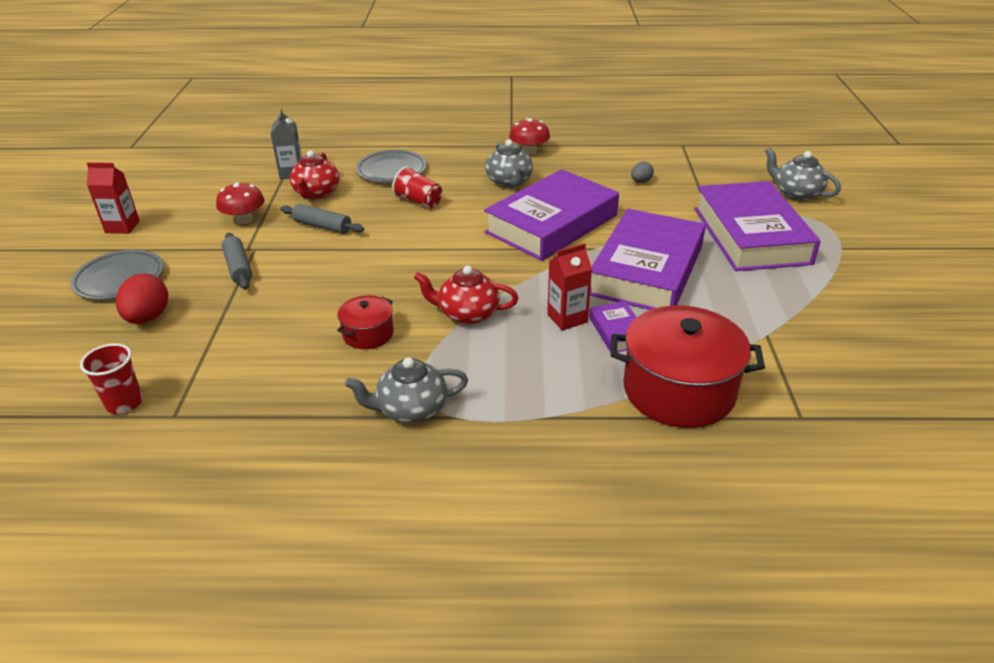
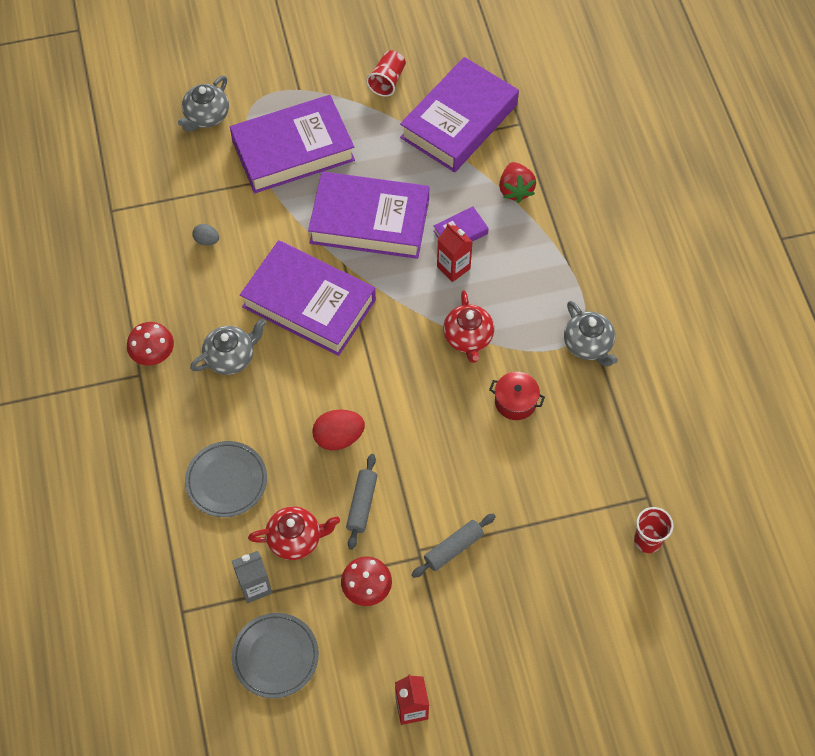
camera: 105 degrees left, 25 degrees up
(119, 279) = (501, 648): grey plate -> grey plate (275, 656)
(148, 318) = (547, 585): red egg -> red egg (338, 437)
(419, 201) = (291, 431): red cup -> red cup (387, 81)
(678, 390) = (515, 190): red pot -> red strawberry
(802, 359) = (459, 121): none -> purple book

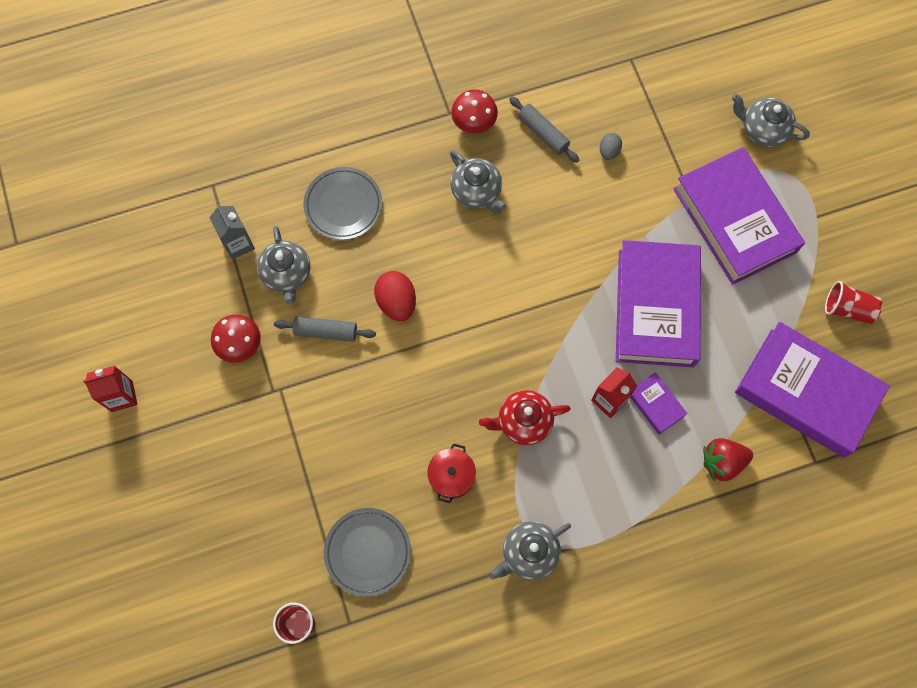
camera: 85 degrees right, 10 degrees up
(275, 656) = (171, 270): grey plate -> grey plate (368, 552)
(295, 539) = (287, 274): red teapot -> grey teapot
(309, 303) = (547, 257): purple book -> none
(453, 548) = (283, 423): grey rolling pin -> grey rolling pin (543, 133)

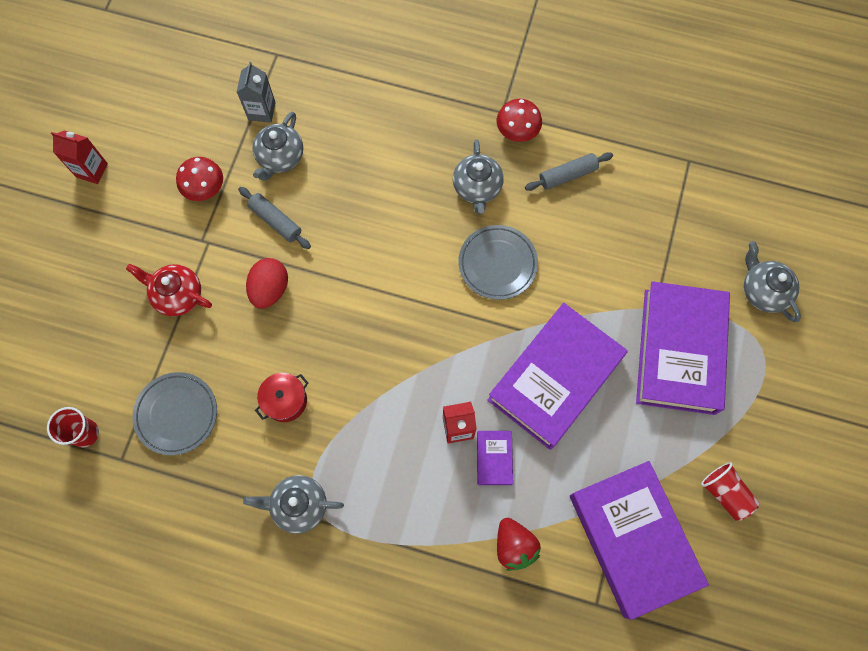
camera: 35 degrees right, 0 degrees up
(343, 205) = (363, 132): grey plate -> grey plate (497, 264)
(396, 302) = (347, 234): red egg -> red egg (270, 289)
(523, 422) = (374, 397): red teapot -> red teapot (178, 295)
(543, 133) = (567, 175): grey rolling pin -> grey rolling pin turned 75 degrees clockwise
(608, 151) = (612, 224): grey egg -> none
(722, 462) = (514, 546): red strawberry -> red strawberry turned 135 degrees counterclockwise

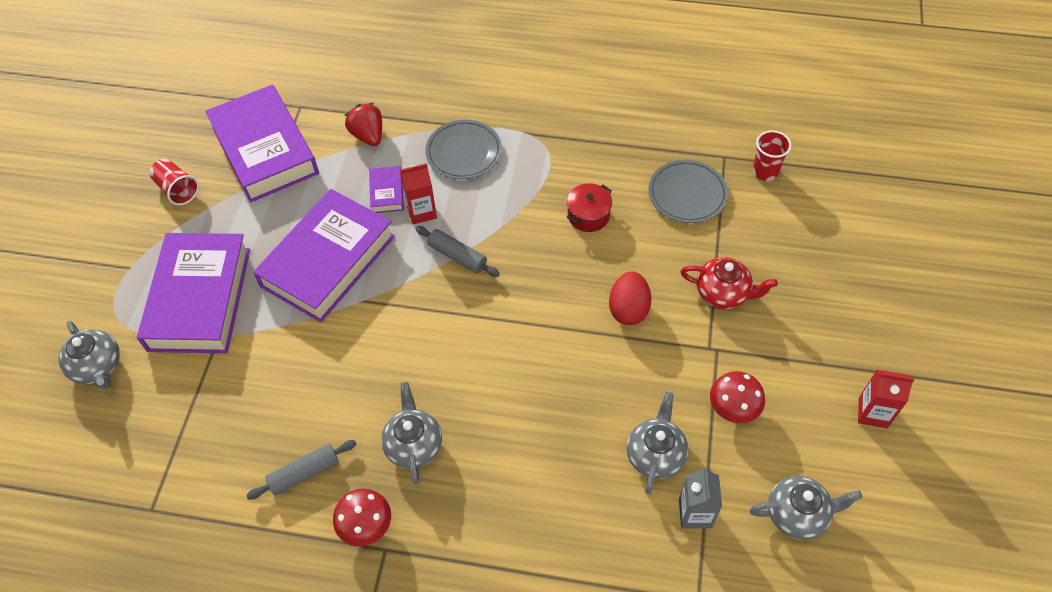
camera: 175 degrees right, 15 degrees down
(275, 221) = (641, 379): grey rolling pin -> grey rolling pin (457, 256)
(299, 505) = (557, 142): grey teapot -> grey teapot (797, 514)
(497, 264) = (387, 362): grey plate -> grey plate (464, 152)

